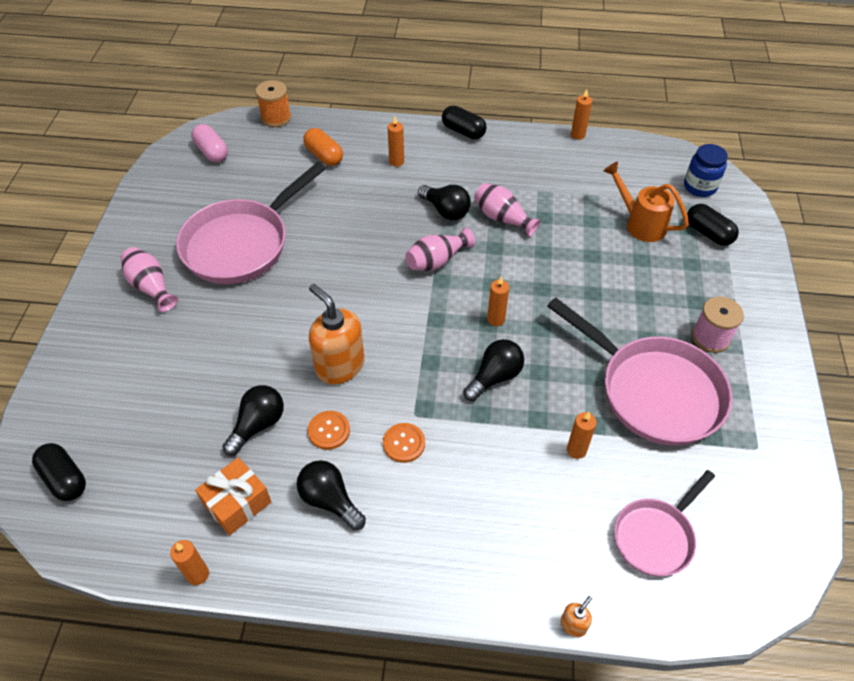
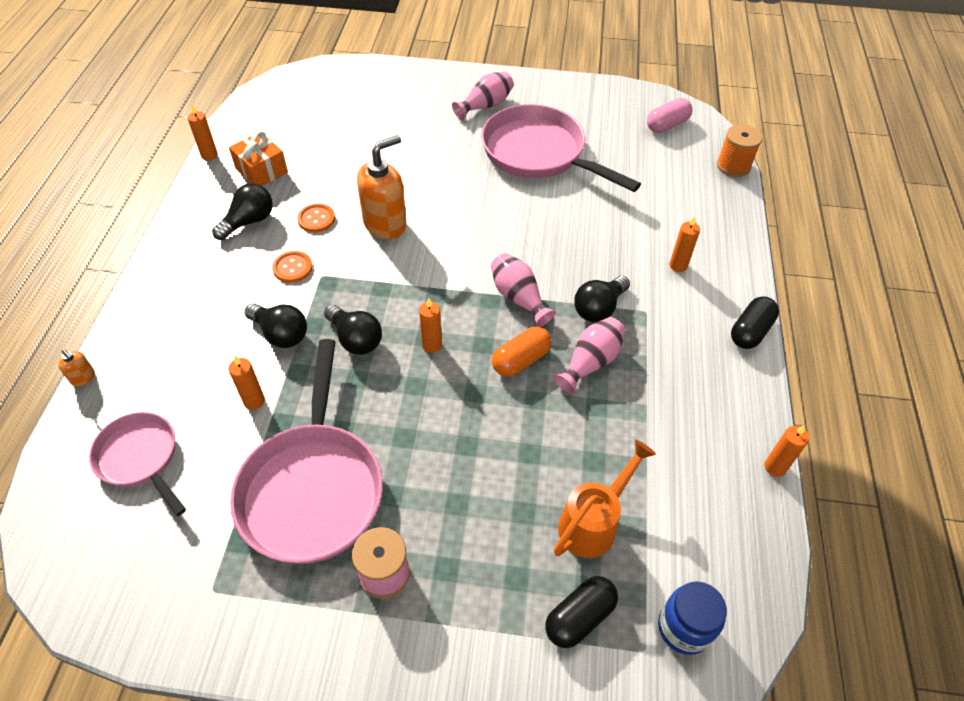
camera: 90 degrees right, 0 degrees up
(64, 479) = (305, 86): black capsule -> none
(258, 425) = (331, 177): black light bulb -> black light bulb (281, 334)
(324, 156) = (677, 205): orange capsule -> orange capsule (520, 360)
(654, 391) = (312, 488): pink pan -> pink pan turned 45 degrees counterclockwise

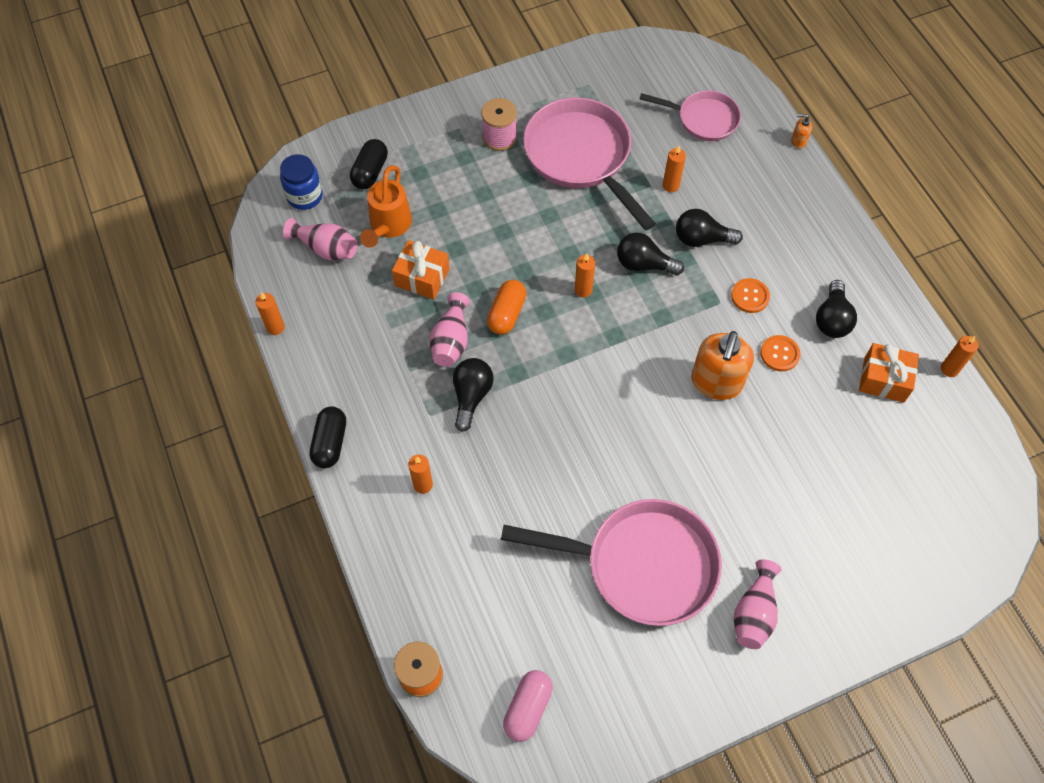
camera: 150 degrees right, 10 degrees up
(518, 298) = (545, 370): pink vase -> pink vase (326, 249)
(585, 440) = (422, 277): none -> orange gift

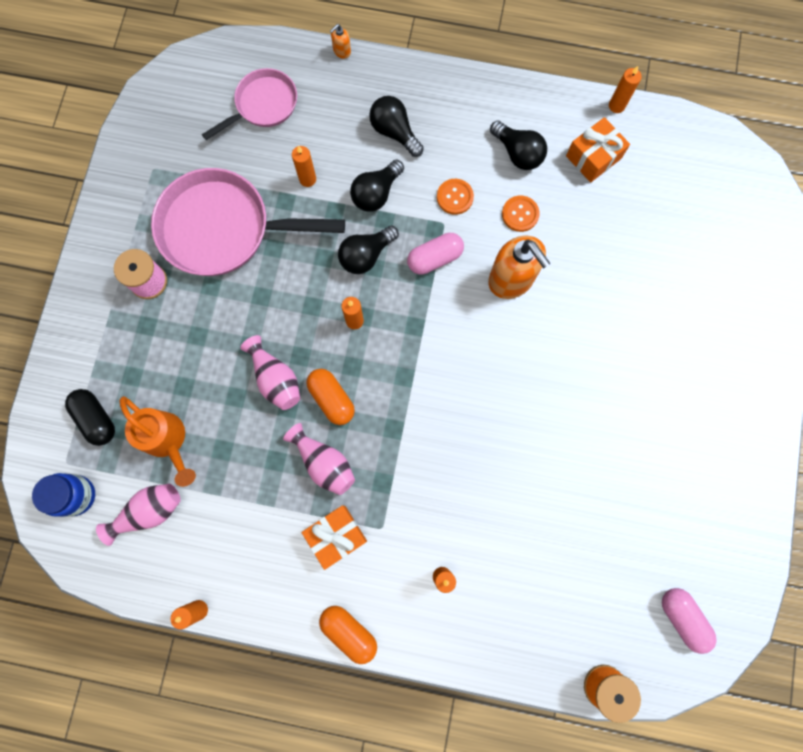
camera: 55 degrees left, 15 degrees up
(330, 443) = (349, 631): black capsule -> orange capsule
(422, 277) = (243, 446): orange gift -> orange gift (336, 536)
(471, 396) = (388, 481): black light bulb -> black light bulb (394, 132)
(642, 565) = (624, 448): pink pan -> none
(684, 314) = (435, 258): none -> pink capsule
(754, 613) = (713, 394): pink vase -> pink vase (275, 379)

